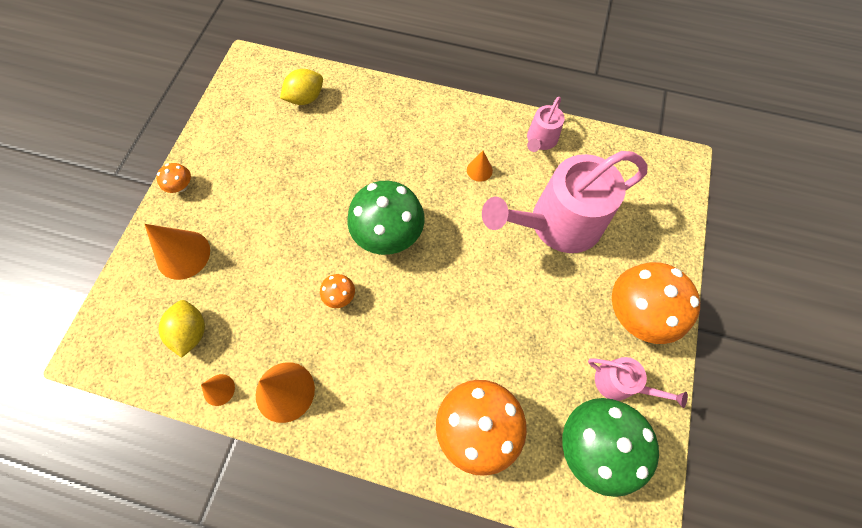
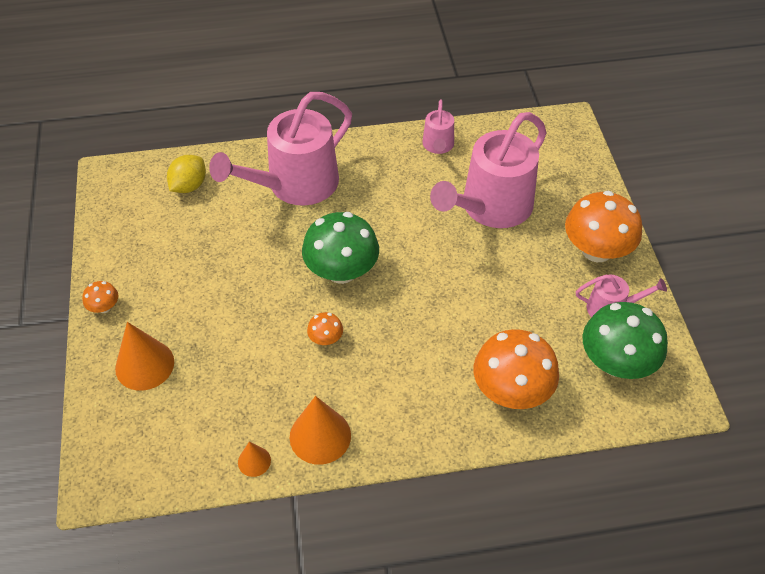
camera: 25 degrees left, 15 degrees down
(191, 332) = (195, 426): yellow lemon -> none
(393, 131) = (295, 185): none -> pink watering can
(479, 170) = (396, 189): orange cone -> none

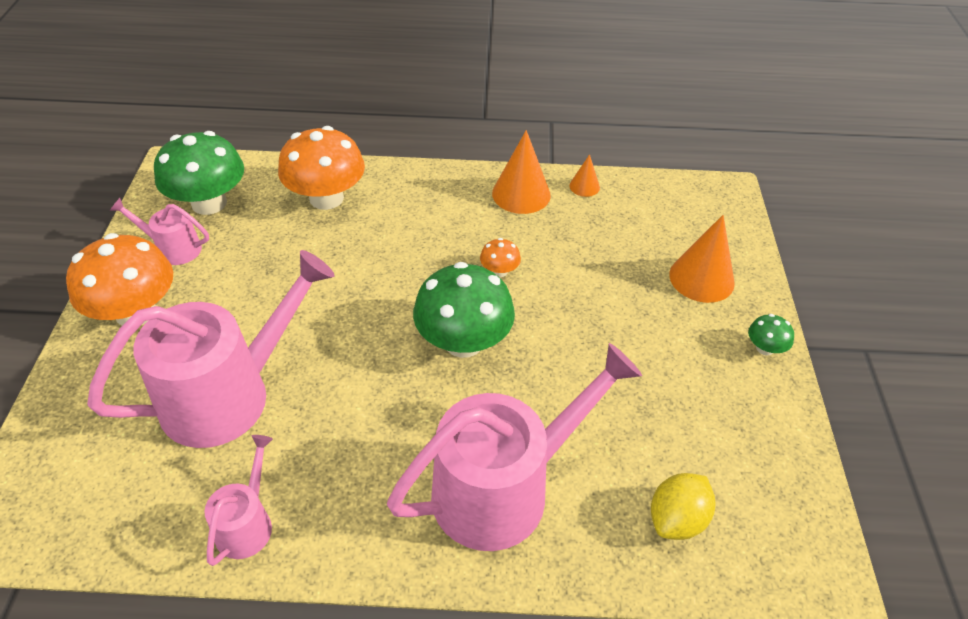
camera: 170 degrees left, 5 degrees down
(104, 307) = (765, 348): orange mushroom -> green mushroom

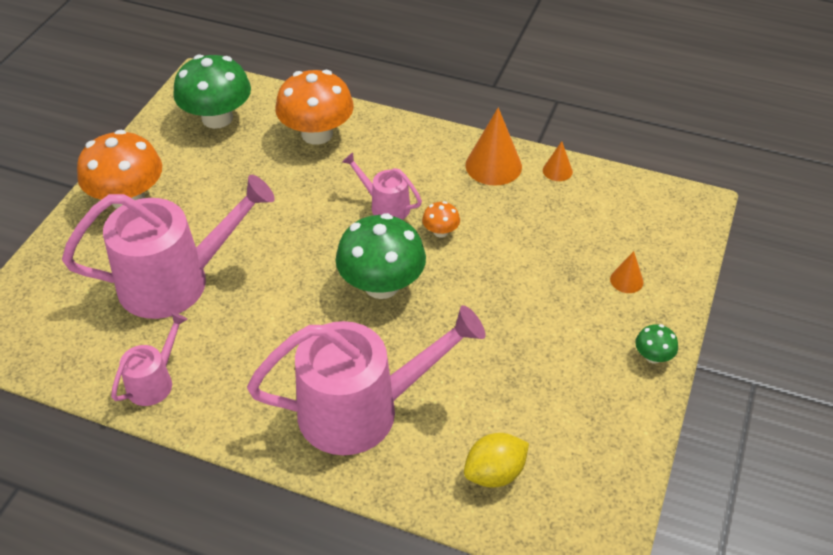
camera: 20 degrees right, 0 degrees up
(173, 249) = (175, 152): pink watering can -> pink watering can (385, 206)
(701, 278) = (626, 280): orange cone -> orange cone, size x0.53

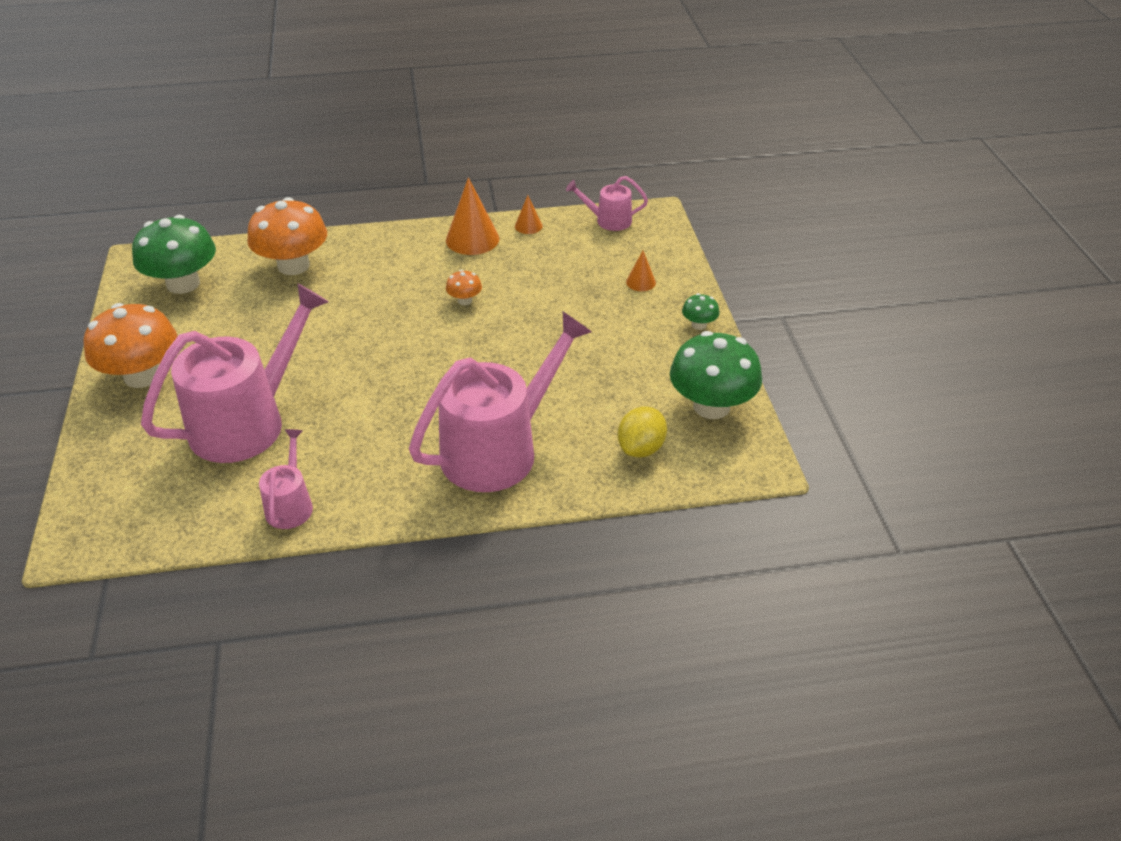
camera: 30 degrees left, 5 degrees down
(381, 285) = (444, 356): green mushroom -> green mushroom (711, 406)
(385, 206) = (401, 298): pink watering can -> pink watering can (609, 221)

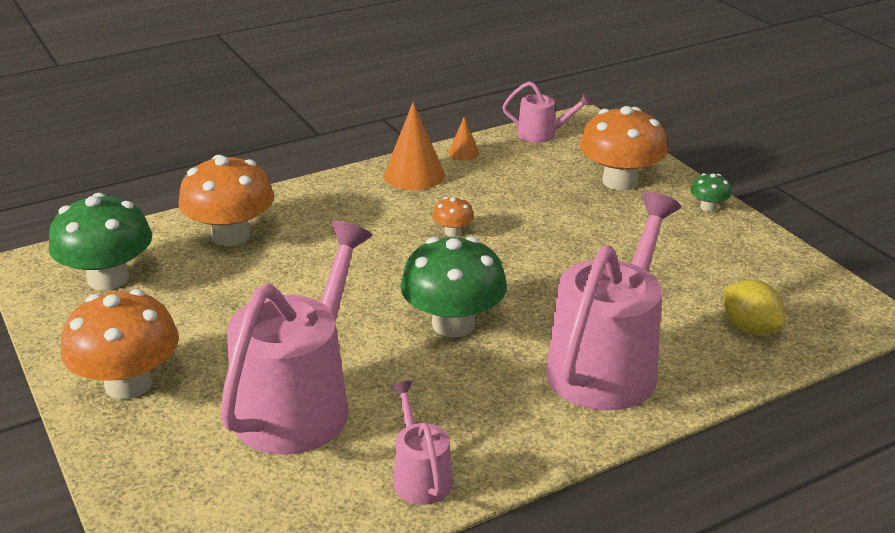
camera: 20 degrees left, 10 degrees down
(609, 221) = (542, 134): pink watering can -> pink watering can turned 150 degrees counterclockwise
(640, 282) = (620, 181): orange cone -> orange mushroom
(641, 448) = (750, 328): yellow lemon -> yellow lemon turned 45 degrees counterclockwise
(711, 406) = (783, 275): green mushroom -> green mushroom (453, 324)

